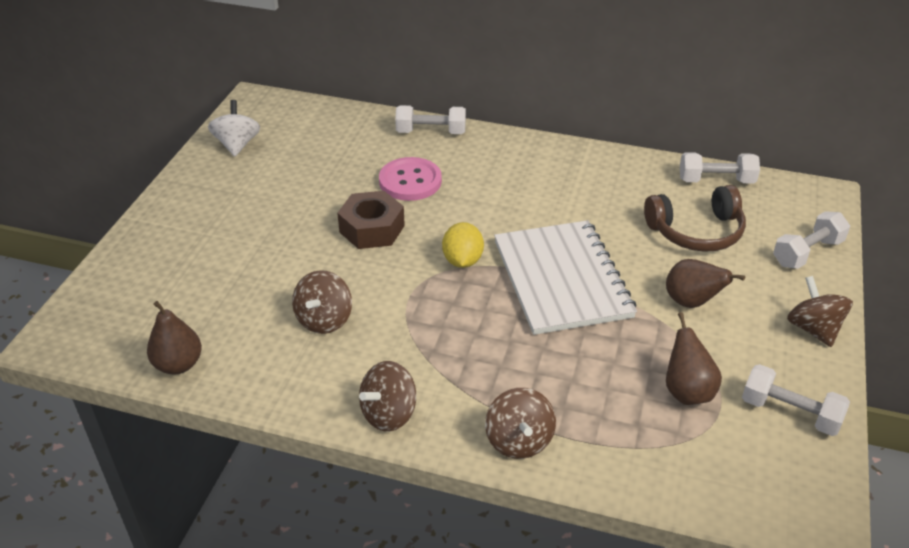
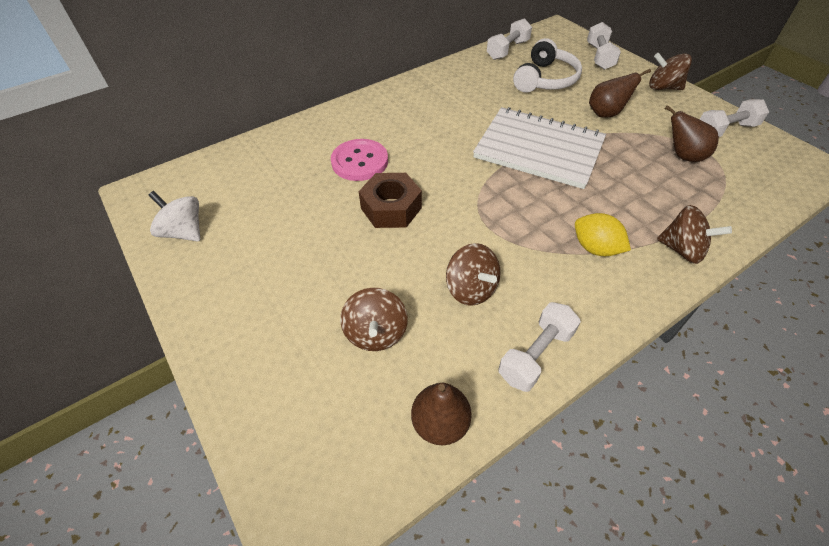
camera: 50 degrees left, 10 degrees up
(389, 414) = (609, 304): brown spinning top -> brown spinning top (376, 333)
(431, 132) = (317, 124): white dumbbell -> white dumbbell (535, 355)
(462, 260) = (476, 182): yellow lemon -> yellow lemon (595, 248)
(696, 231) = (545, 79): brown headphones -> white headphones

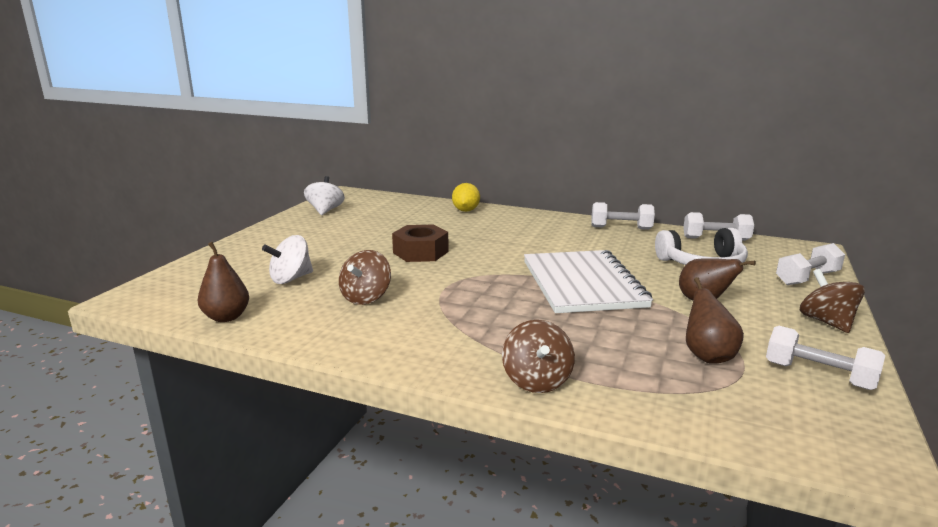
camera: 55 degrees right, 30 degrees down
(360, 161) = (457, 231): pink button -> none
(376, 333) = (291, 279): brown spinning top -> white spinning top
(535, 355) = (319, 336): white dumbbell -> white dumbbell (621, 228)
(595, 248) = (478, 336): yellow lemon -> yellow lemon (465, 210)

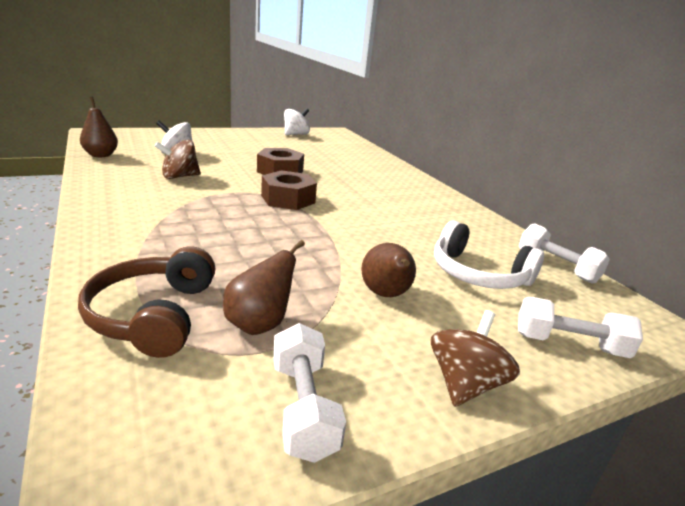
camera: 40 degrees right, 5 degrees up
(465, 210) = (383, 164): yellow lemon -> none
(493, 272) = (288, 199): none -> brown nut
(536, 381) = (113, 259): brown spinning top -> none
(582, 284) = (324, 233): white notebook -> none
(621, 228) = (478, 220): white dumbbell -> none
(658, 390) = (154, 315): none -> brown headphones

